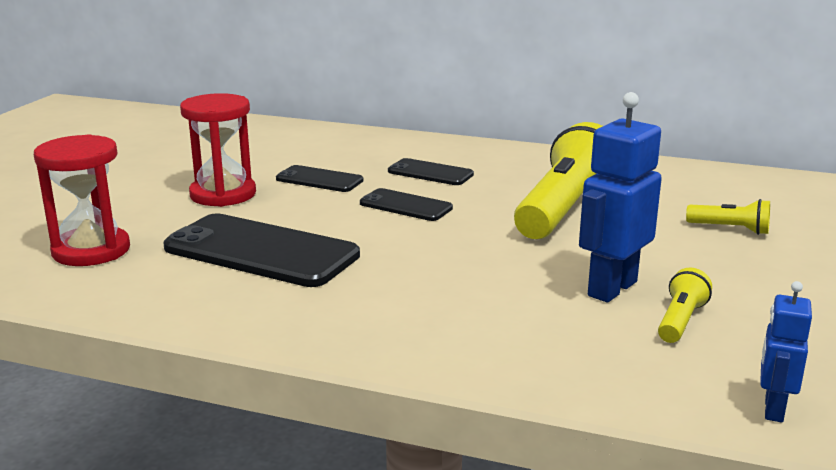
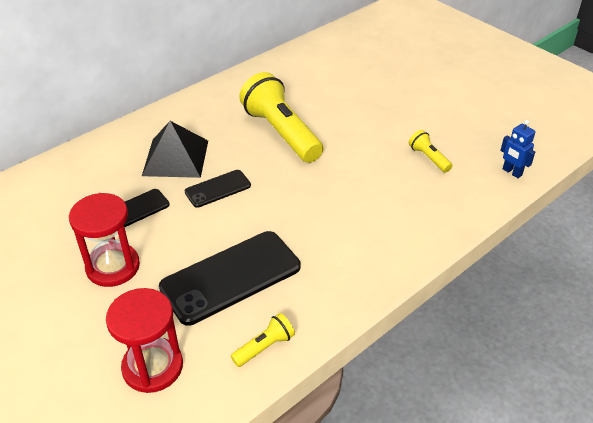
camera: 60 degrees left, 20 degrees up
(430, 173) = (175, 157): black phone -> black pyramid
(611, 288) = (383, 162): blue robot -> none
(730, 229) = (351, 93): yellow flashlight -> yellow flashlight (264, 347)

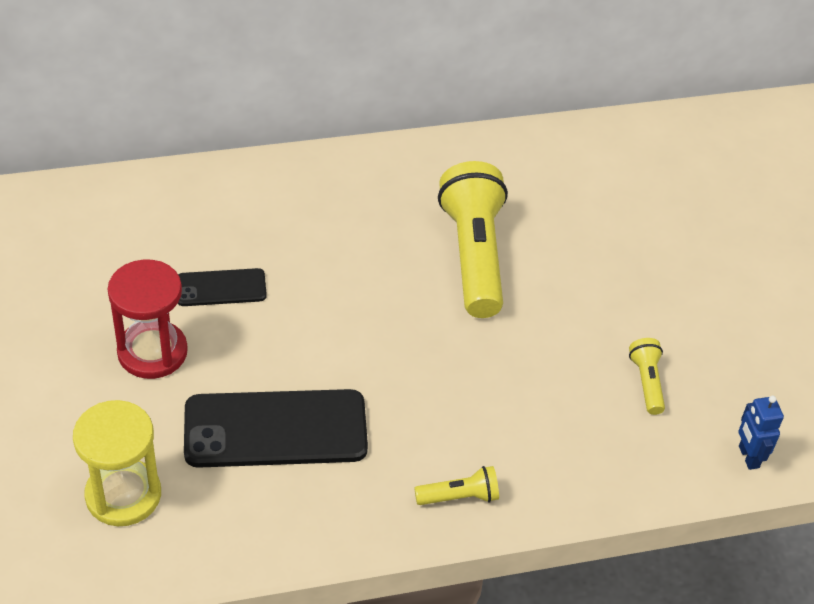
camera: 25 degrees right, 5 degrees up
(152, 367) = (123, 495): red hourglass -> yellow hourglass
(175, 157) = (314, 234): black pyramid -> none
(218, 189) = (337, 303): black phone -> none
(264, 347) = (256, 534): yellow flashlight -> yellow flashlight (459, 497)

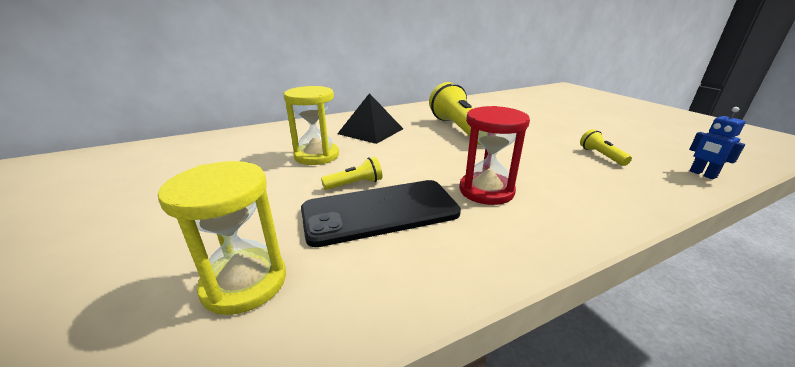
camera: 10 degrees left, 20 degrees down
(152, 352) = (271, 187): red hourglass -> red hourglass (486, 191)
(221, 288) = (317, 156): black phone -> yellow hourglass
(322, 229) = (371, 131): none -> black pyramid
(459, 497) = (552, 226): yellow flashlight -> yellow flashlight (355, 184)

